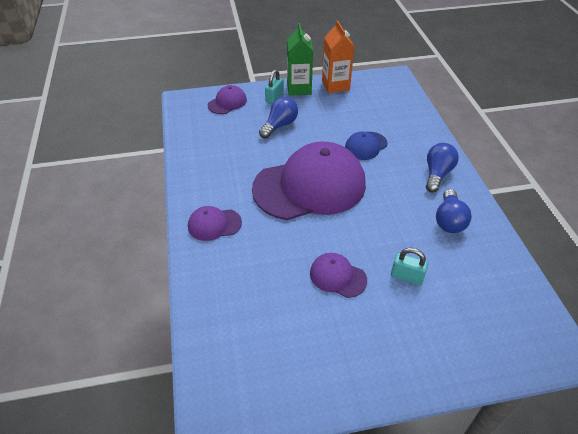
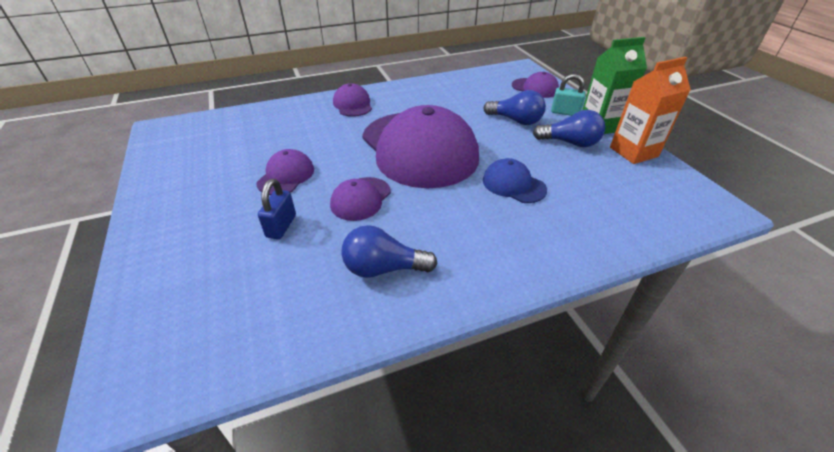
camera: 80 degrees right, 5 degrees down
(375, 227) = (360, 199): none -> purple cap
(406, 277) = (281, 226): turquoise padlock -> blue padlock
(437, 174) = (483, 257): blue light bulb -> blue light bulb (570, 143)

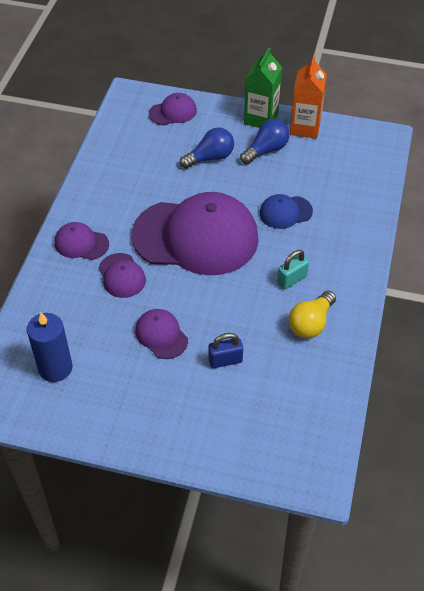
camera: 55 degrees left, 10 degrees up
(213, 141) = (55, 368): none -> blue candle
(281, 226) = (225, 360): blue padlock -> blue padlock turned 60 degrees counterclockwise
(360, 199) = (231, 302): purple cap -> purple cap (122, 276)
(383, 268) = (311, 323): blue light bulb -> yellow light bulb
(565, 112) = (226, 123): turquoise padlock -> turquoise padlock (292, 279)

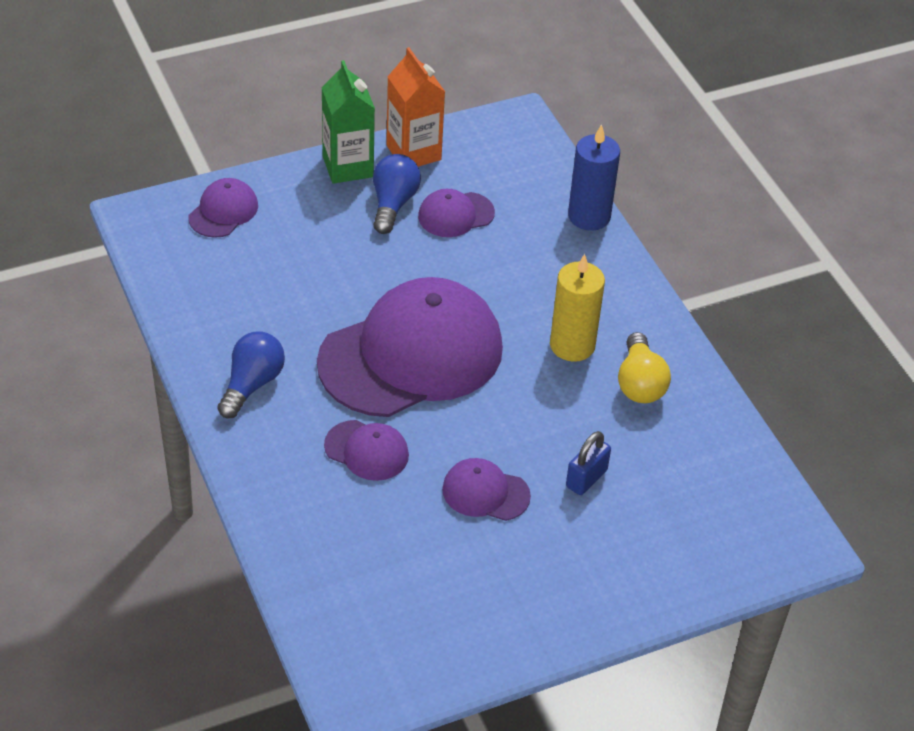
camera: 40 degrees left, 5 degrees down
(55, 368) = (396, 604): blue candle -> blue candle (589, 216)
(81, 243) = (273, 439): purple cap -> purple cap (455, 215)
(210, 158) = (332, 247): blue light bulb -> blue light bulb (252, 384)
(285, 212) = (489, 269): blue cap -> none
(292, 279) = (572, 345): turquoise padlock -> yellow candle

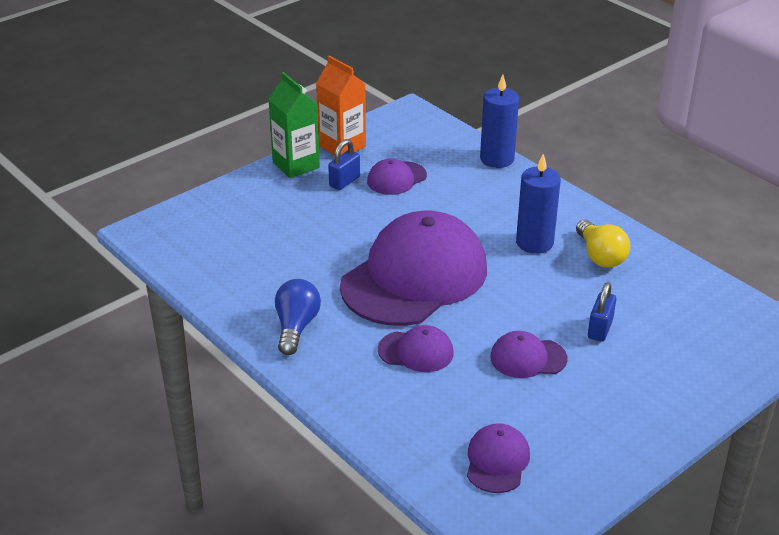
camera: 15 degrees left, 10 degrees down
(223, 211) = (211, 214): purple cap -> purple cap (497, 461)
(393, 204) = (344, 181): blue light bulb -> blue padlock
(572, 345) = (534, 243): yellow candle -> blue candle

